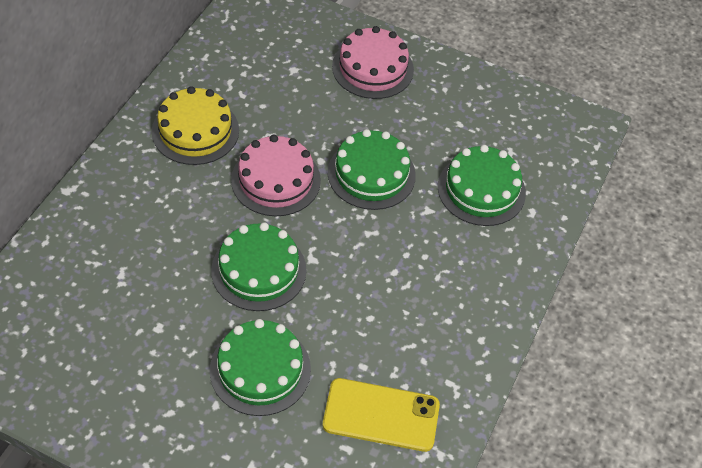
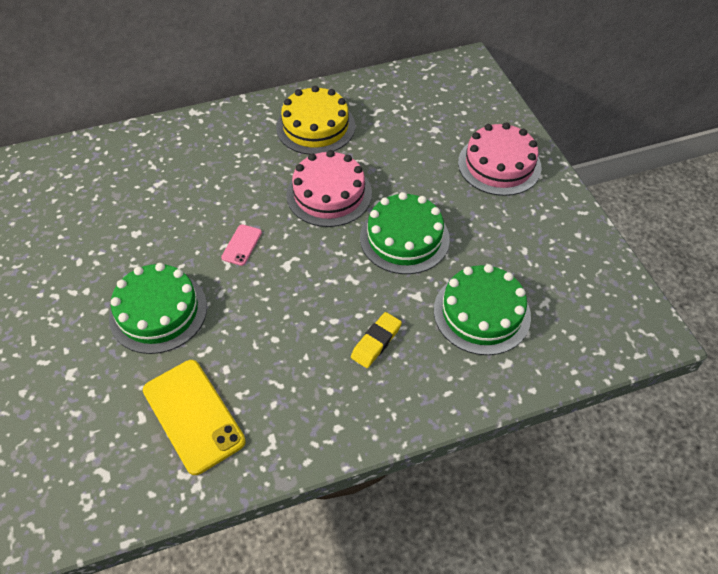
camera: 50 degrees right, 0 degrees up
(259, 270) = (241, 245): green cake -> pink phone
(439, 264) = (376, 342): none -> yellow eraser

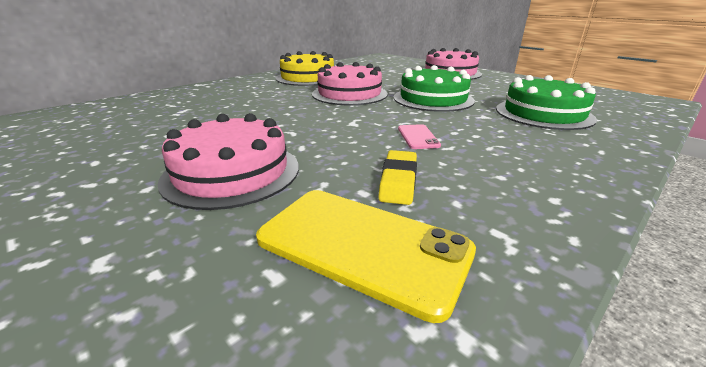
camera: 25 degrees left, 25 degrees down
(158, 311) = (232, 172): green cake -> pink cake
(241, 245) = (297, 122): pink phone -> pink phone (418, 137)
(376, 342) = (493, 141): yellow eraser -> yellow eraser (398, 181)

